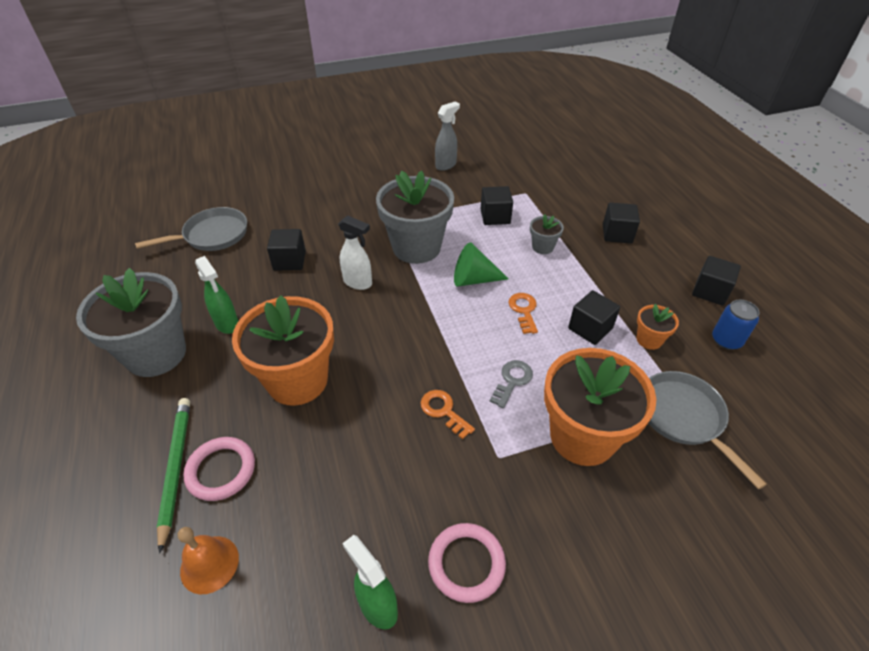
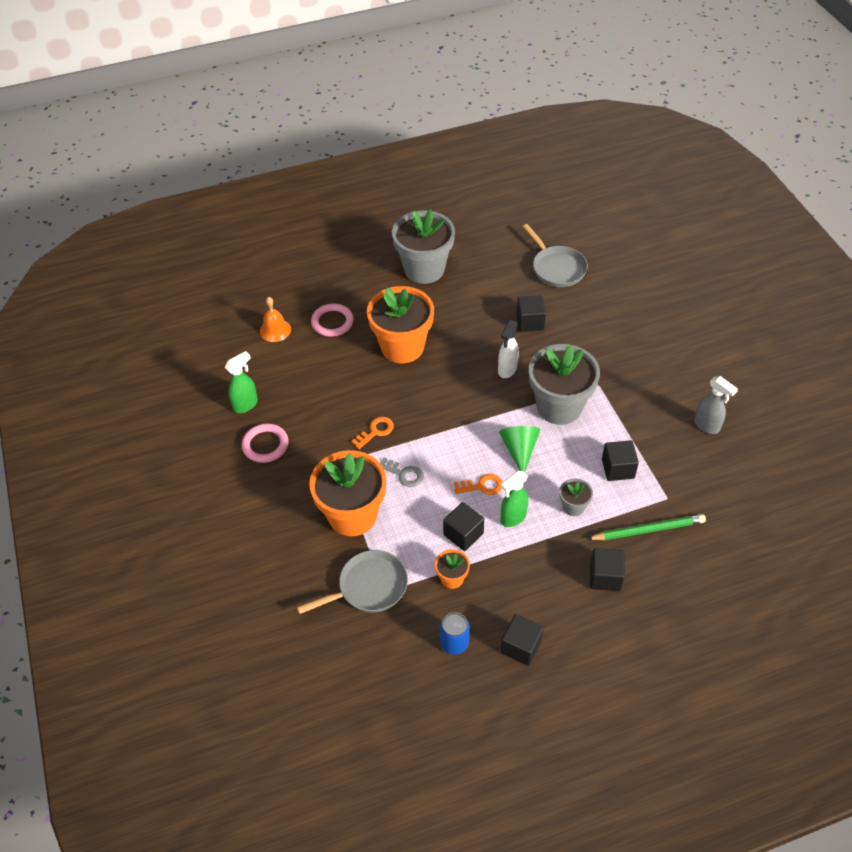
camera: 90 degrees right, 5 degrees up
(176, 468) = (334, 302): green pencil -> green pencil (648, 530)
(227, 324) = (454, 299): green spray bottle -> green spray bottle (513, 518)

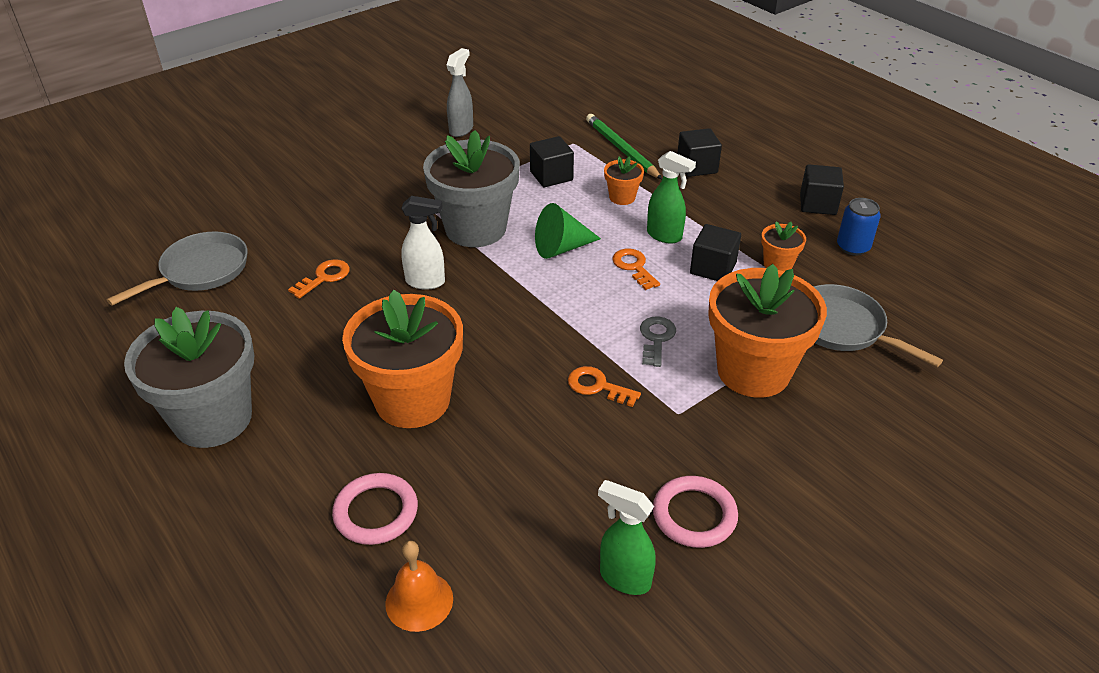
camera: 110 degrees left, 10 degrees down
(530, 322) = (324, 277): black cube -> orange key
(573, 507) = (622, 197): grey flower pot -> orange flower pot

